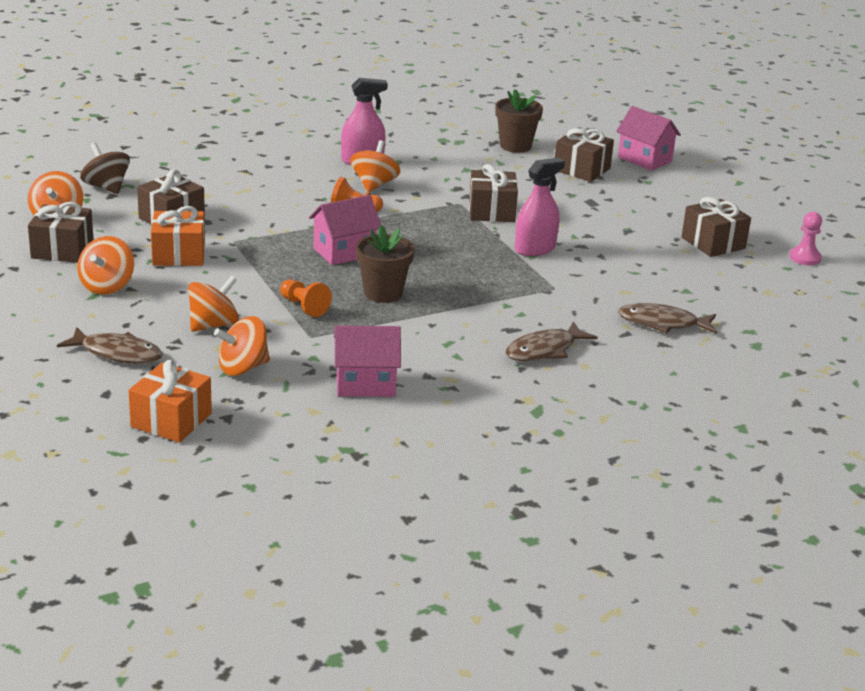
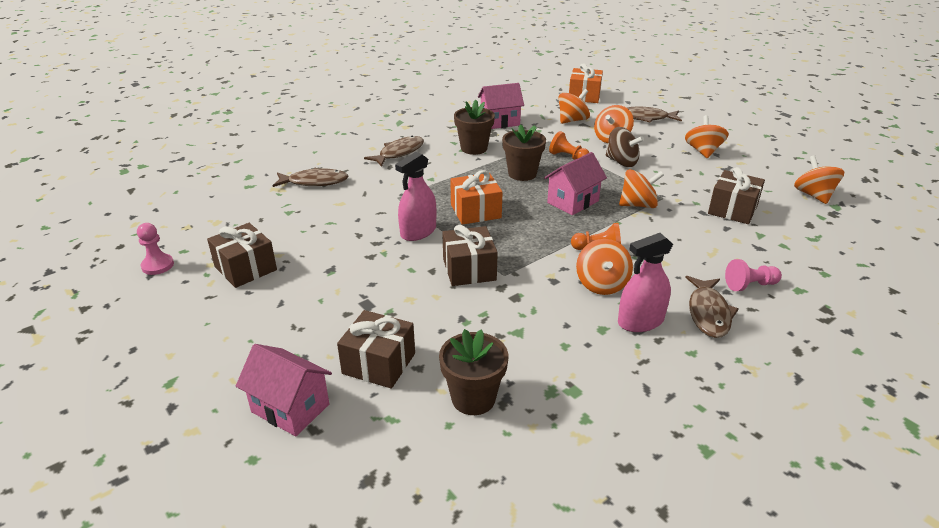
camera: 170 degrees right, 5 degrees up
(62, 250) = (768, 171): brown gift -> none
(106, 187) = (826, 232): brown spinning top -> brown spinning top (621, 162)
(179, 254) = (688, 180): orange gift -> orange gift (475, 211)
(242, 166) = (750, 285): none -> pink pawn
(271, 238) = (638, 205): none -> orange spinning top
(301, 157) = (708, 313): none -> brown fish
(431, 341) = (474, 148): none -> brown flower pot

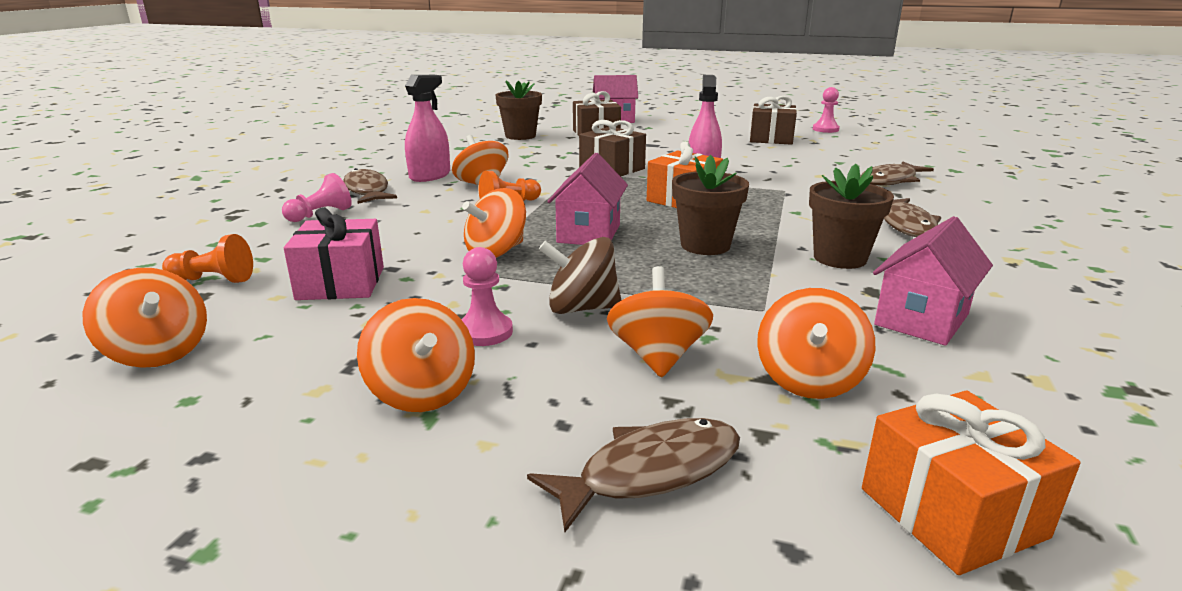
camera: 145 degrees right, 10 degrees down
(568, 157) = (682, 289): orange pawn -> orange pawn (213, 280)
(670, 164) = (485, 332): none -> pink pawn
(732, 210) = (341, 283): brown gift -> pink gift

